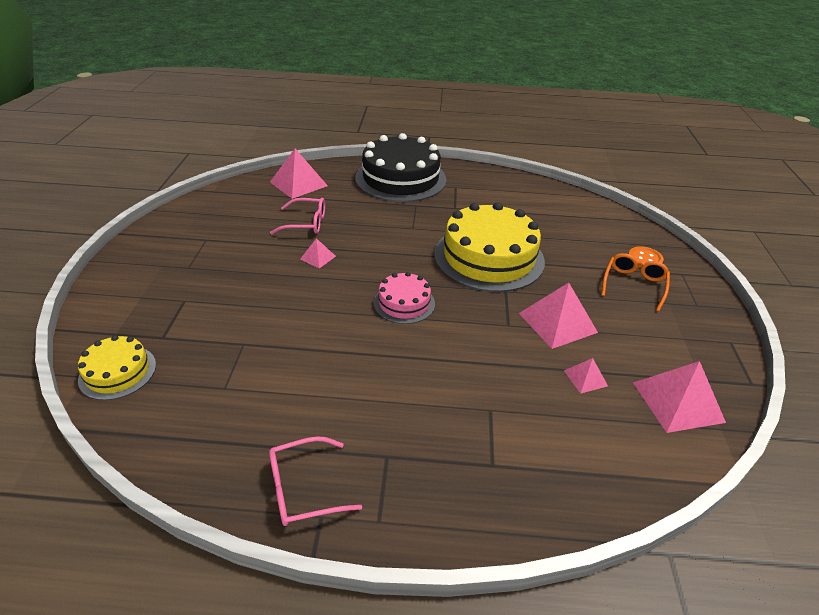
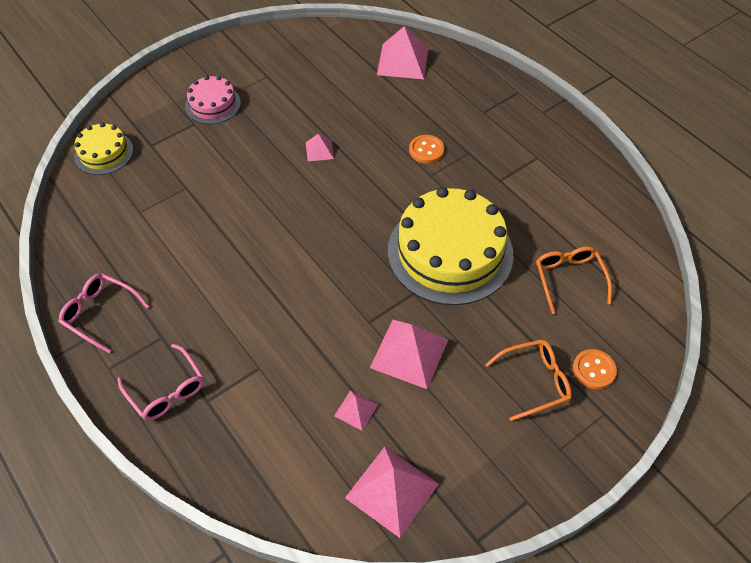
camera: 50 degrees right, 15 degrees up
(306, 223) = (354, 109): pink glasses -> pink glasses (166, 390)
(389, 218) = (426, 150): none -> orange button
(400, 178) = (499, 113): black cake -> none
(404, 303) = (323, 239): pink cake -> pink cake (213, 104)
(564, 229) = (569, 279): none -> orange glasses

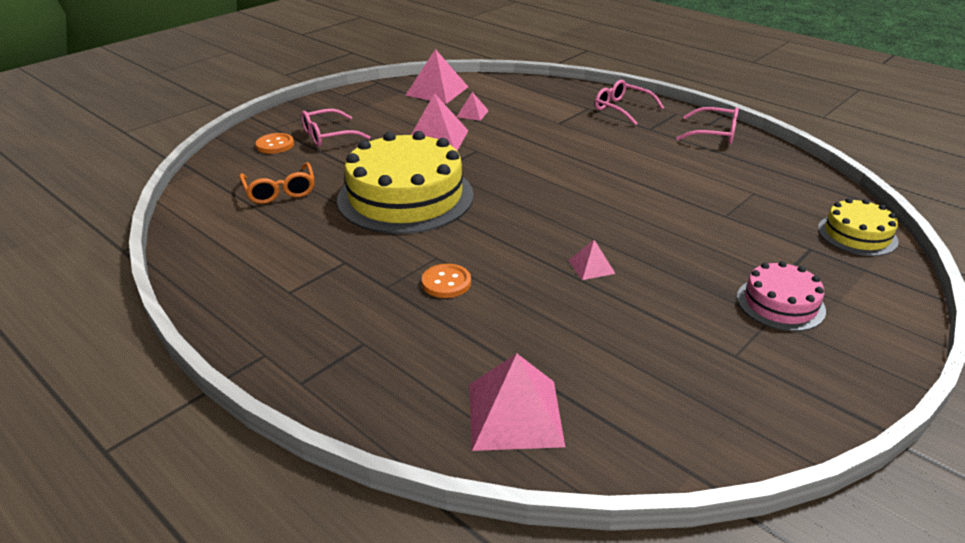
camera: 170 degrees right, 20 degrees down
(535, 381) = (328, 136): orange glasses -> pink glasses

